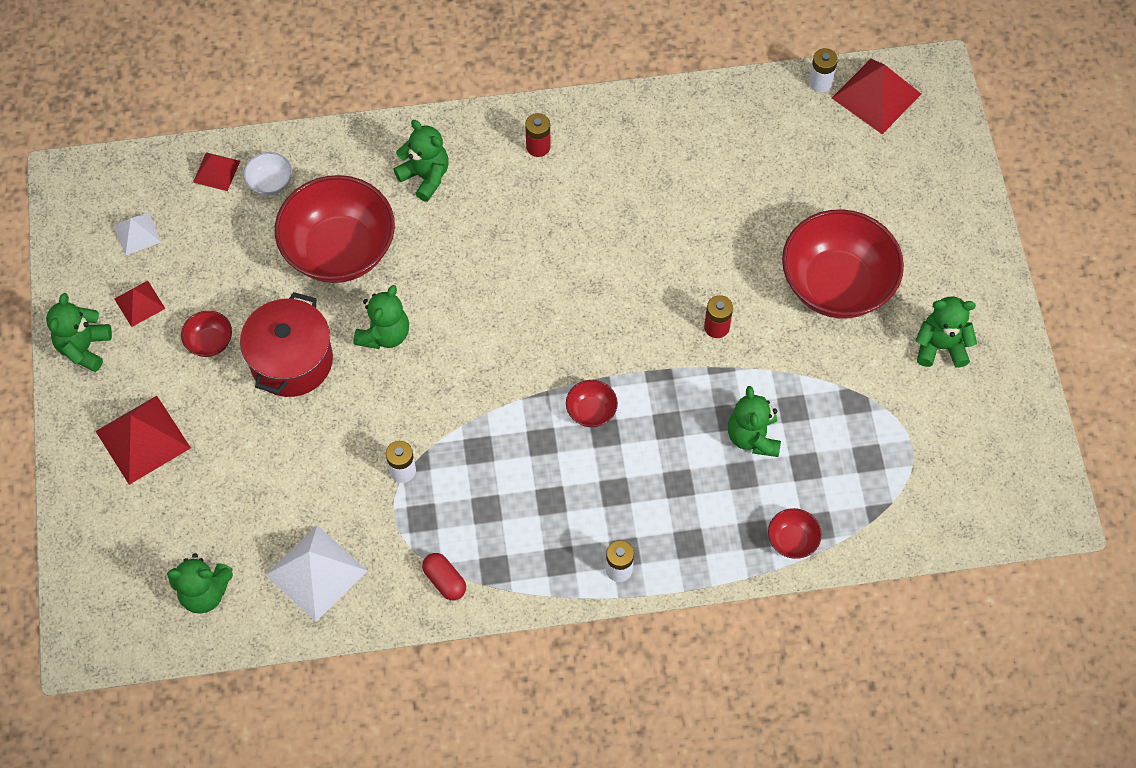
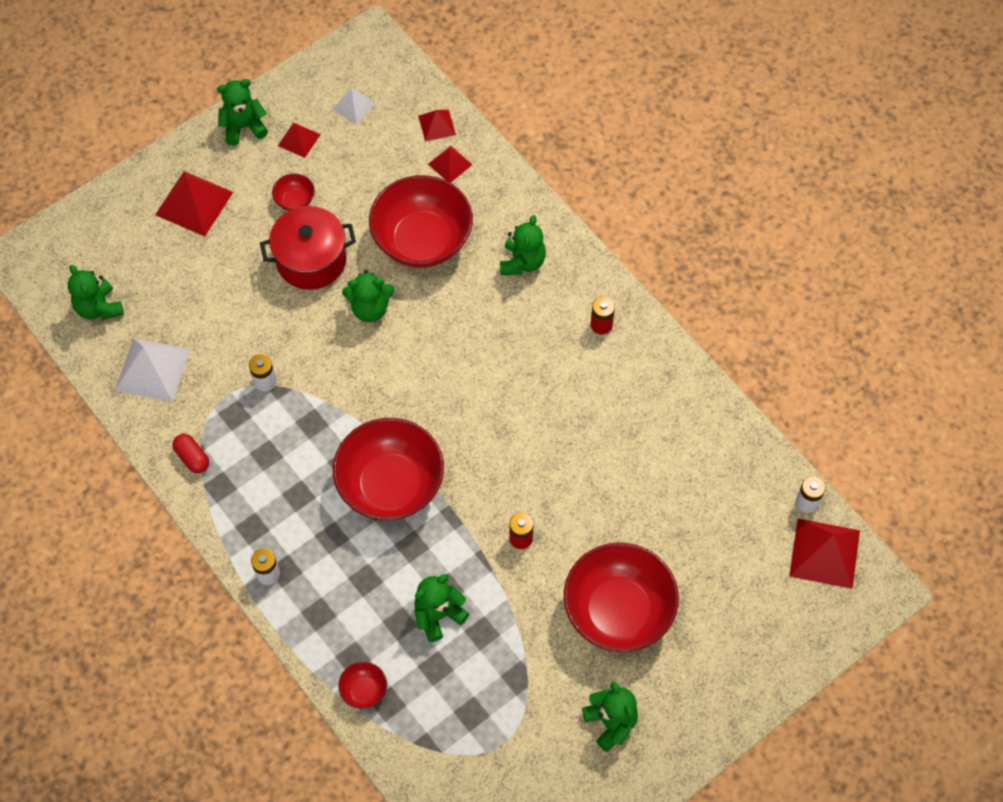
camera: 60 degrees right, 0 degrees up
(270, 183) = (450, 164): white bowl -> red pyramid
(445, 581) = (192, 458): red capsule -> red capsule turned 60 degrees counterclockwise
(591, 411) = (390, 485): red bowl -> red bowl, size x2.38

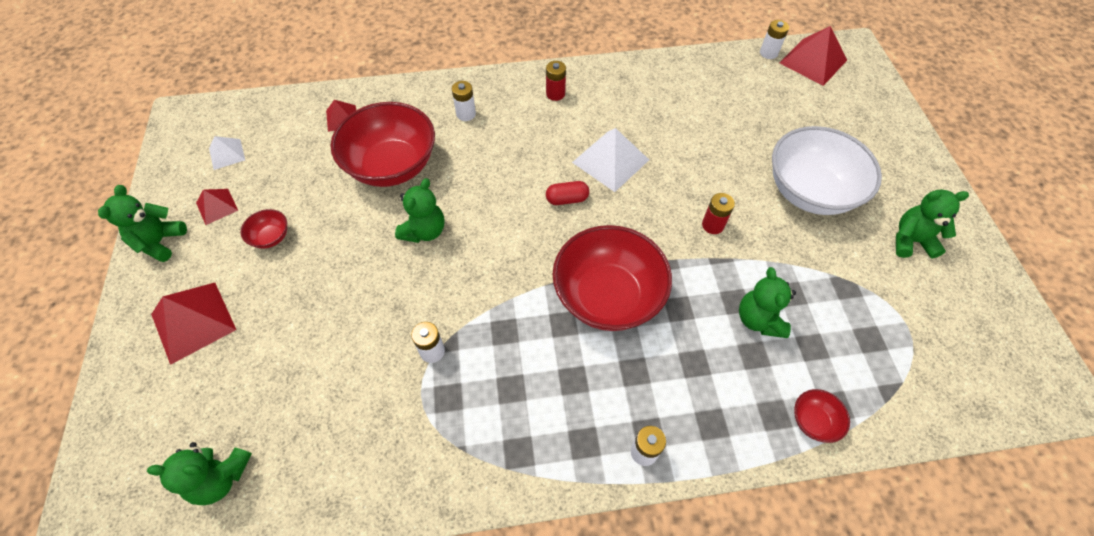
camera: 60 degrees left, 5 degrees down
(152, 370) = (338, 456): white pyramid -> white pyramid (610, 161)
(192, 458) = (467, 464): red capsule -> red capsule (567, 199)
(311, 260) = (340, 253): red pot -> none
(437, 125) = (300, 110): red pyramid -> none
(522, 262) = (466, 114): green teddy bear -> white battery
(618, 610) = (809, 192): red bowl -> white bowl

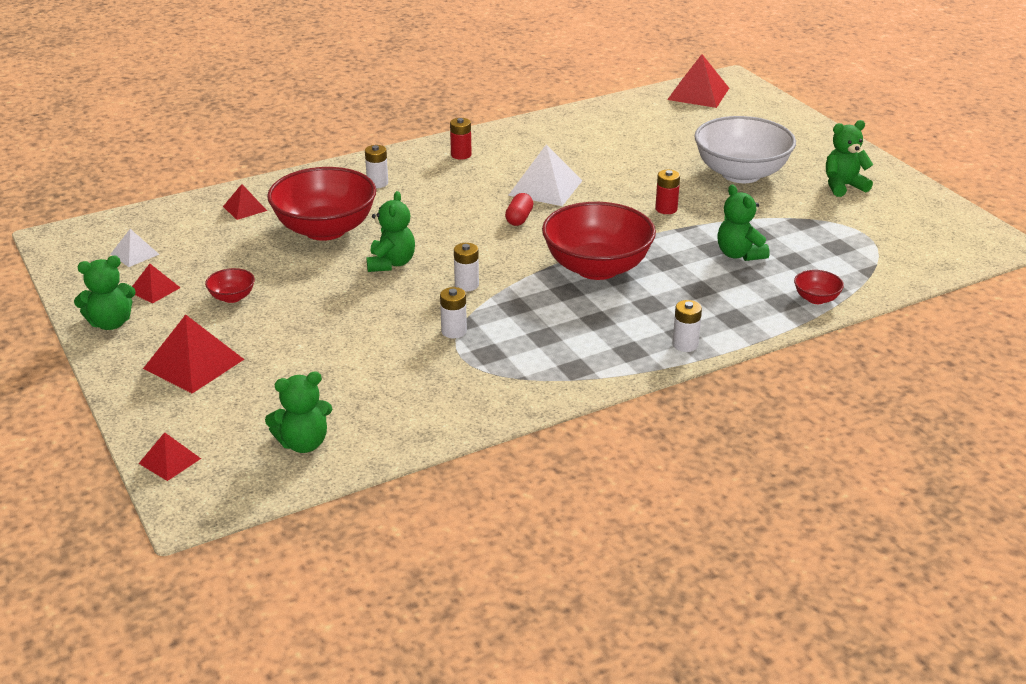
camera: 20 degrees left, 25 degrees down
(101, 459) = (169, 460): none -> red pyramid
(160, 242) = (110, 323): green teddy bear -> green teddy bear turned 105 degrees counterclockwise
(567, 199) = (519, 218): red capsule -> red capsule turned 45 degrees counterclockwise
(768, 53) = (653, 95): white battery -> white battery (466, 285)

